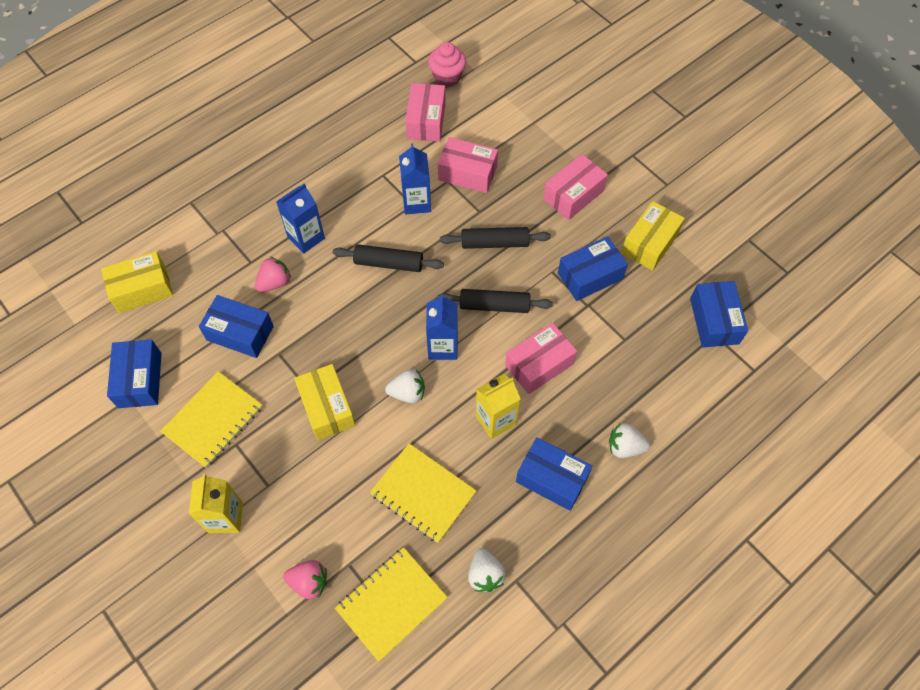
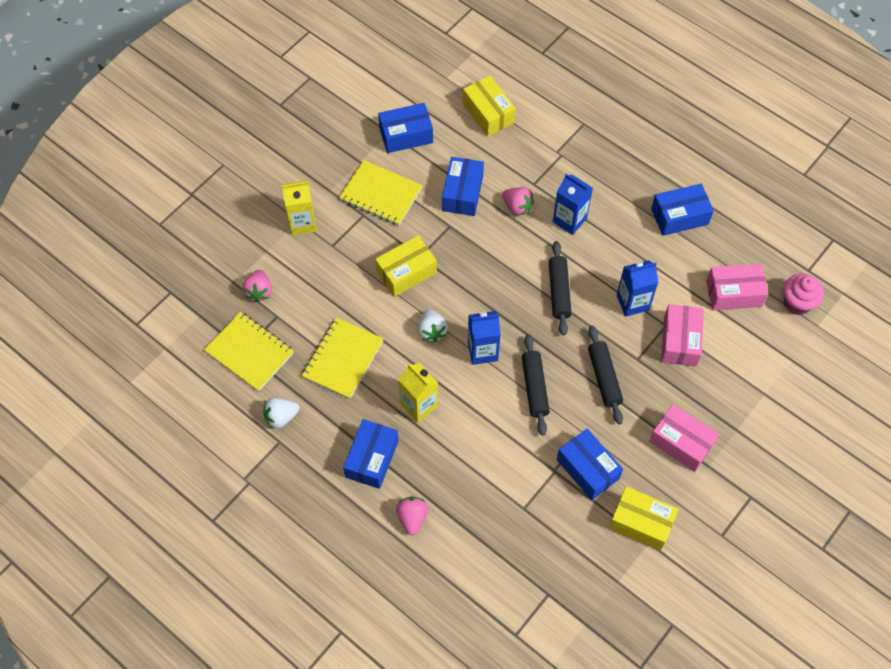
camera: 80 degrees right, 0 degrees up
(539, 364) = (481, 434): pink box -> none
(625, 447) = (412, 518): white strawberry -> pink strawberry
(714, 321) = (563, 592): blue box -> blue box (679, 216)

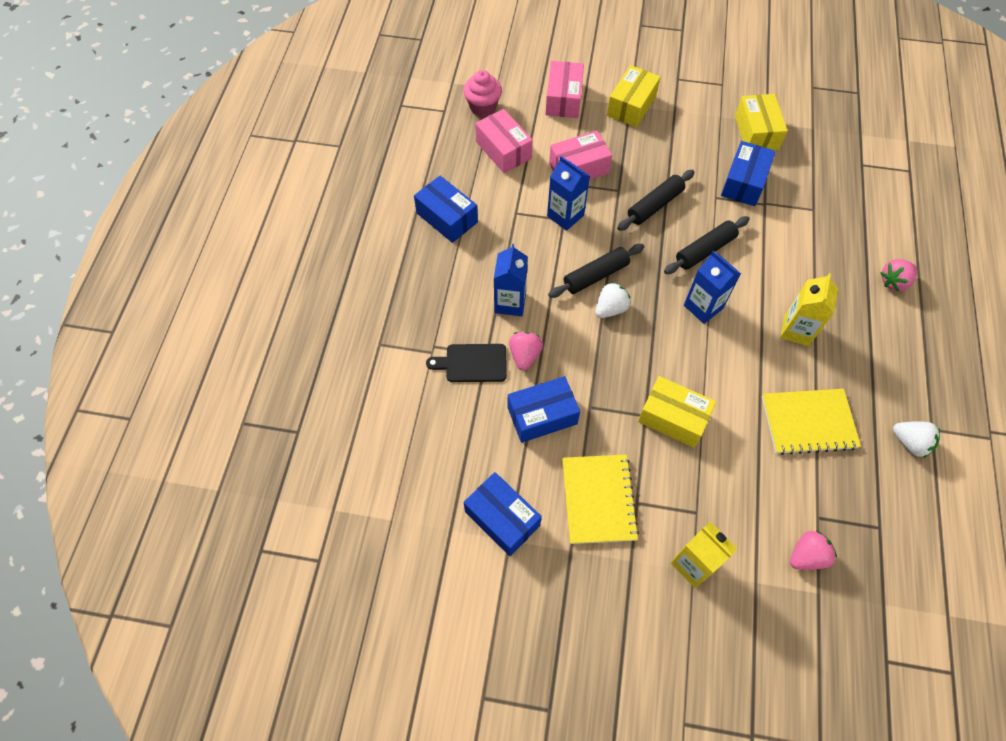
camera: 120 degrees left, 0 degrees up
(249, 352) = (876, 518): yellow notebook -> none
(372, 459) = (876, 341): blue box -> none
(432, 331) = (717, 359): white strawberry -> white strawberry (610, 308)
(488, 113) = (419, 445): yellow box -> yellow box (631, 106)
(531, 172) = (472, 363): none -> black cutting board
(681, 443) = (670, 133): pink box -> pink box (563, 99)

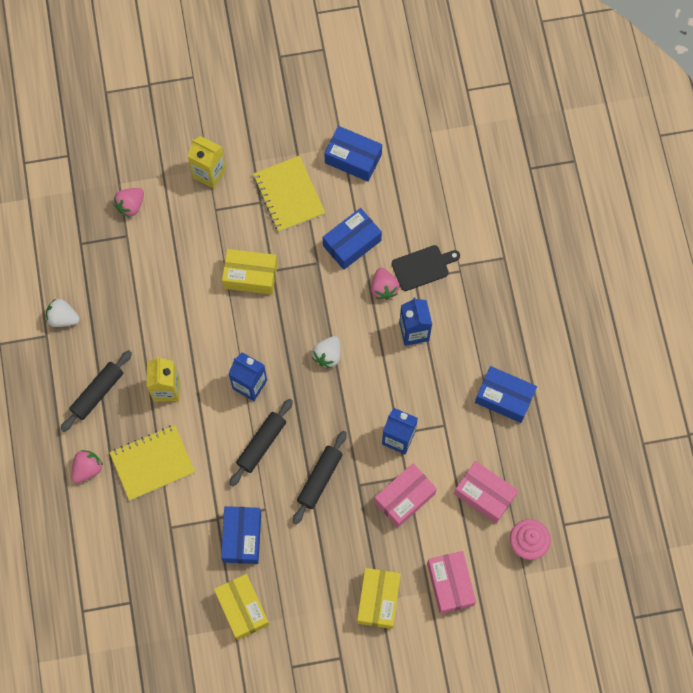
camera: 160 degrees right, 10 degrees up
(596, 275) = (350, 383): black rolling pin -> black rolling pin (97, 393)
(808, 422) = (144, 308): yellow notebook -> yellow notebook (152, 463)

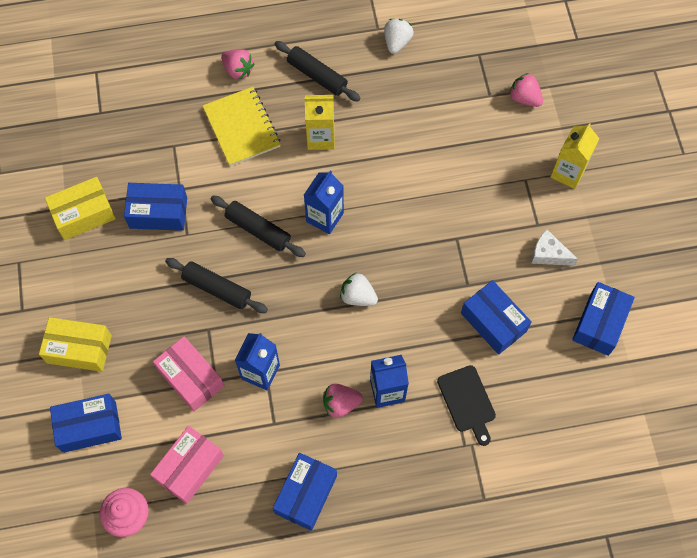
camera: 90 degrees right, 5 degrees down
(250, 276) = (449, 216): yellow box -> none
(289, 195) = (548, 254): yellow notebook -> white cheese
(383, 288) = (439, 357): pink strawberry -> pink strawberry (340, 404)
(450, 584) = (89, 427): pink box -> blue box

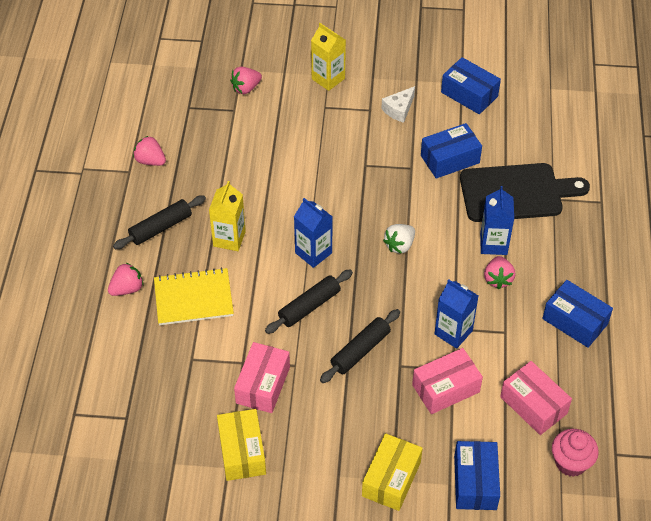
camera: 75 degrees left, 15 degrees down
(158, 212) = (263, 385): blue box -> pink box
(397, 42) = (150, 161): white strawberry -> pink strawberry
(467, 402) = (516, 192): black cutting board -> black cutting board, size x1.82

